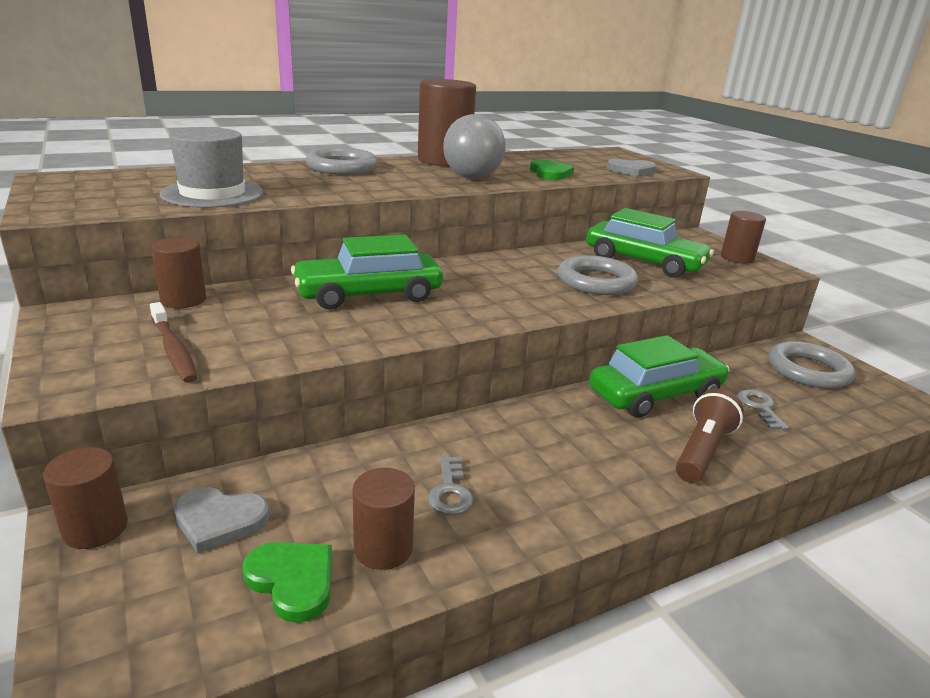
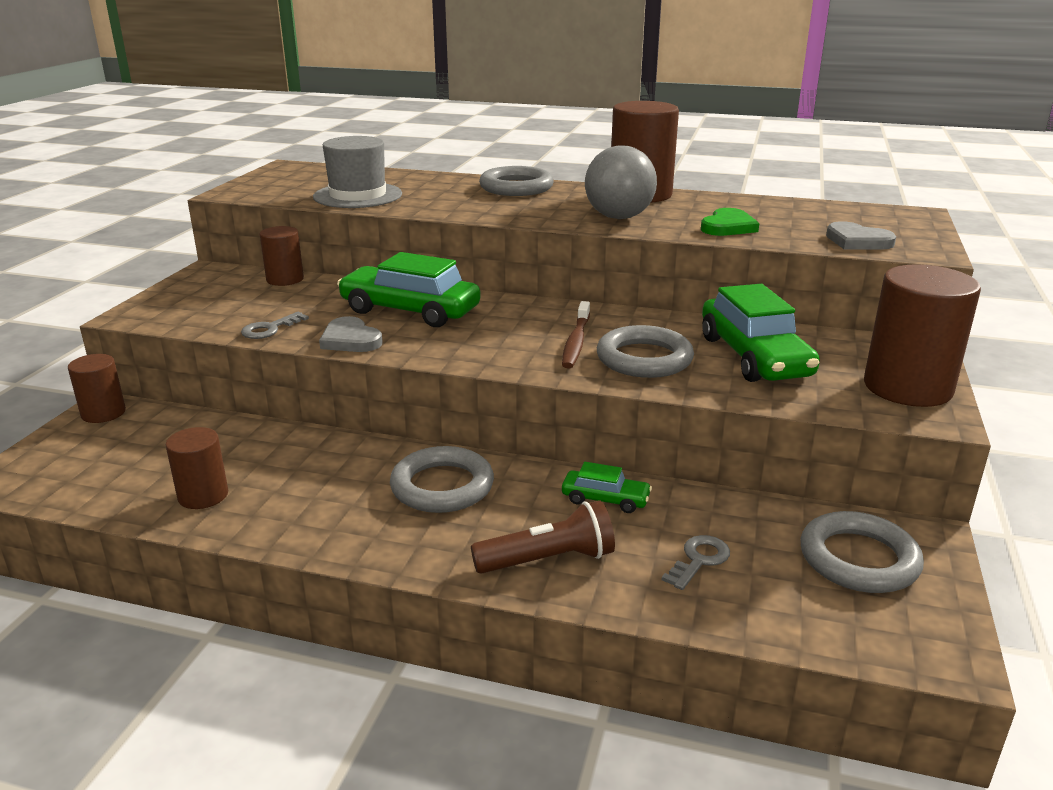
camera: 45 degrees right, 0 degrees up
(173, 350) = (219, 311): brown toothbrush -> brown toothbrush (576, 342)
(219, 520) = (156, 437): grey heart -> grey heart (350, 340)
(293, 581) = (135, 486): green heart -> none
(450, 491) = (298, 485): grey key -> grey key (270, 329)
(553, 435) = (442, 486): none -> grey ring
(655, 394) = (605, 499): green car -> green car, size x0.50
(737, 258) = (907, 387): brown cylinder -> brown cylinder, size x1.78

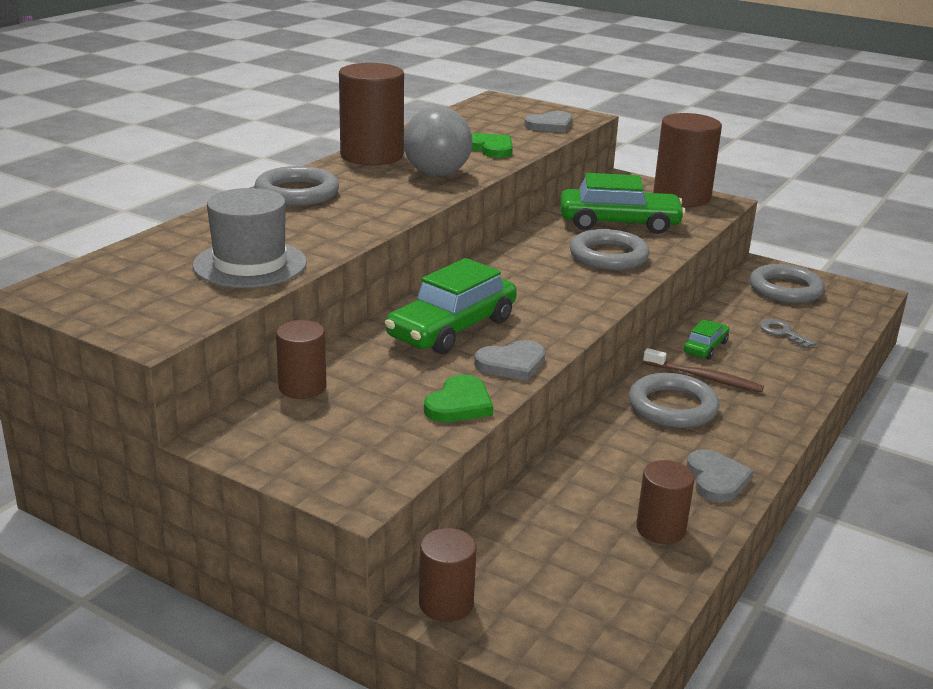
camera: 75 degrees left, 0 degrees up
(270, 329) = (459, 404): grey key -> green heart
(297, 522) = (716, 479): none -> grey heart
(548, 560) = (779, 381): brown flashlight -> none
(576, 342) = (565, 272): brown toothbrush -> brown toothbrush (704, 378)

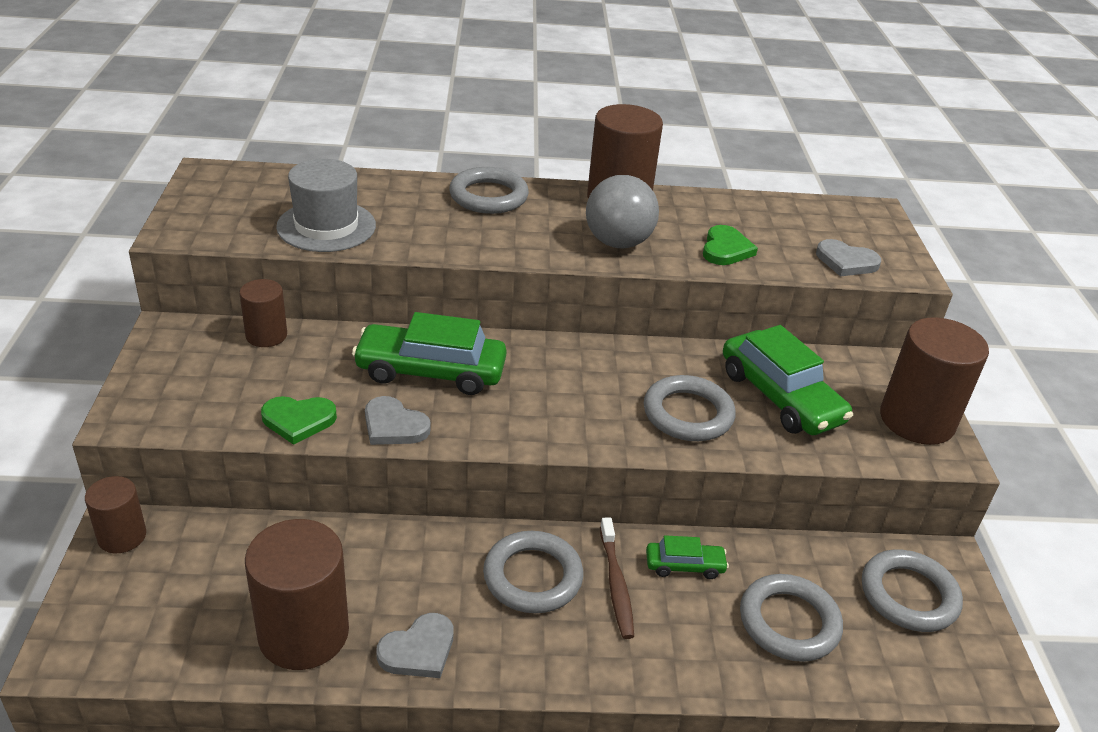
camera: 55 degrees right, 10 degrees up
(660, 529) = (303, 633): brown cylinder -> brown cylinder, size x1.78
(783, 333) = (789, 622): grey key -> grey ring

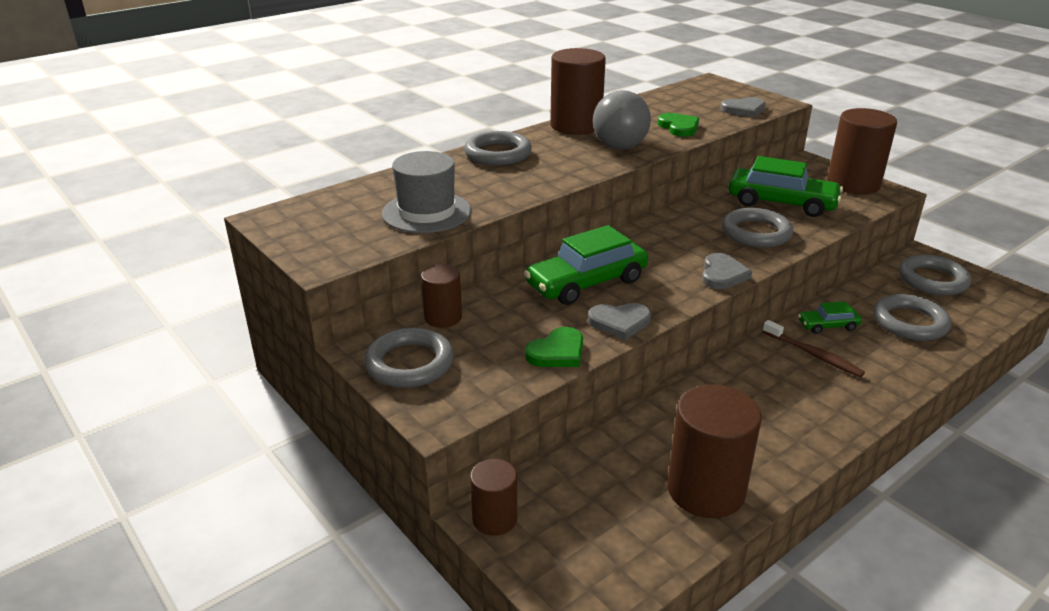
camera: 35 degrees left, 5 degrees down
(418, 650) = (778, 453): grey heart -> grey heart (722, 274)
(532, 577) = (770, 377): grey ring -> grey ring (409, 363)
(684, 566) = (828, 326): green car -> green car turned 150 degrees counterclockwise

